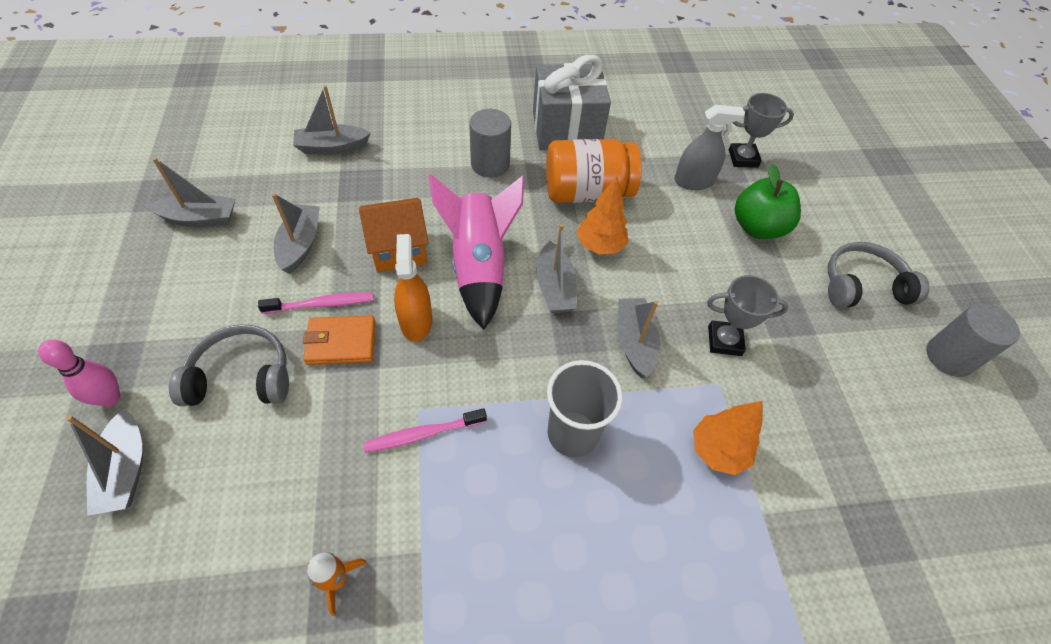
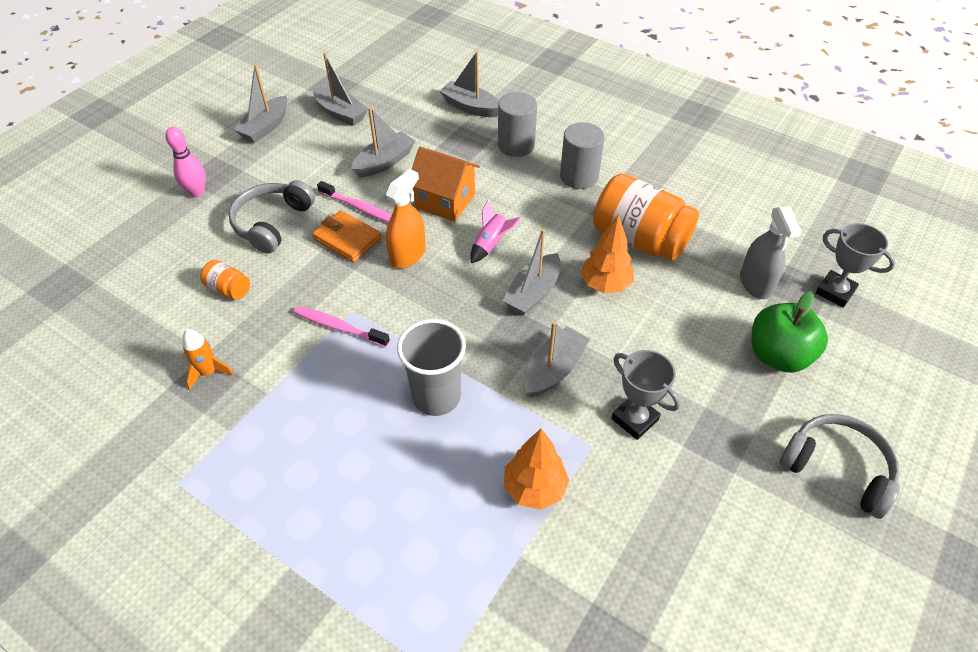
camera: 45 degrees right, 5 degrees down
(126, 470) = (168, 236): grey boat -> grey boat (265, 127)
(241, 376) = (272, 223): grey headphones -> grey headphones turned 105 degrees counterclockwise
(265, 478) = (229, 289): none -> orange jar
(479, 266) = (491, 244): pink rocket -> pink rocket, size x0.46
(566, 130) = (676, 182): grey gift -> none
(693, 181) = (755, 283): grey spray bottle -> grey spray bottle turned 45 degrees clockwise
(949, 357) = (864, 588): grey cylinder -> grey cylinder (516, 145)

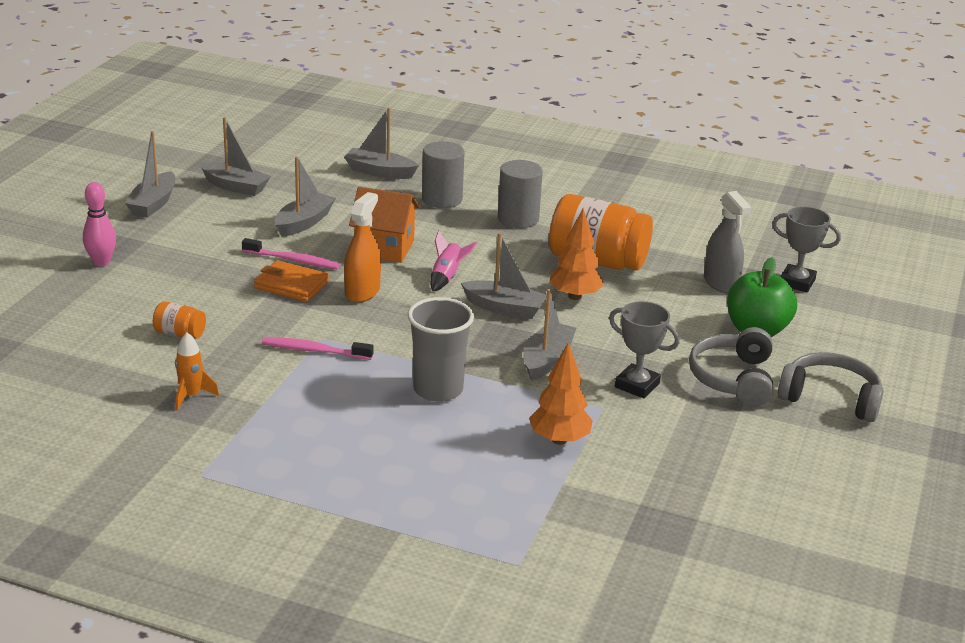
camera: 15 degrees left, 20 degrees down
(272, 223) = (201, 280): grey headphones -> grey headphones (733, 379)
(533, 292) = (504, 308): grey boat -> grey boat turned 90 degrees counterclockwise

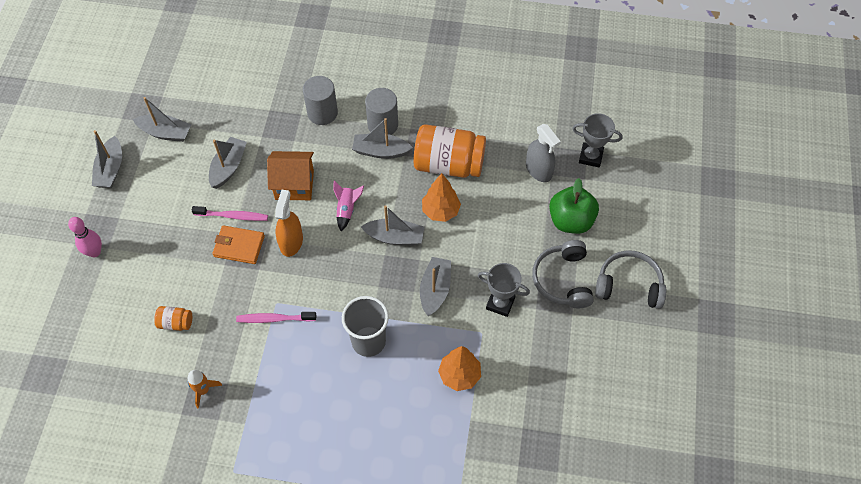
camera: 10 degrees left, 30 degrees up
(379, 172) = (268, 88): grey boat -> grey boat (380, 151)

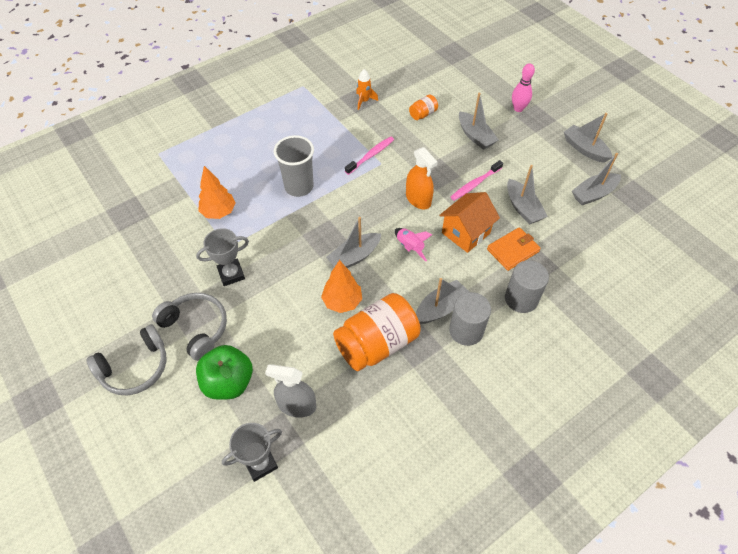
camera: 135 degrees right, 5 degrees down
(239, 246) = (446, 172): orange wallet -> orange wallet (513, 250)
(435, 290) = (287, 247): grey boat -> grey boat (475, 136)

